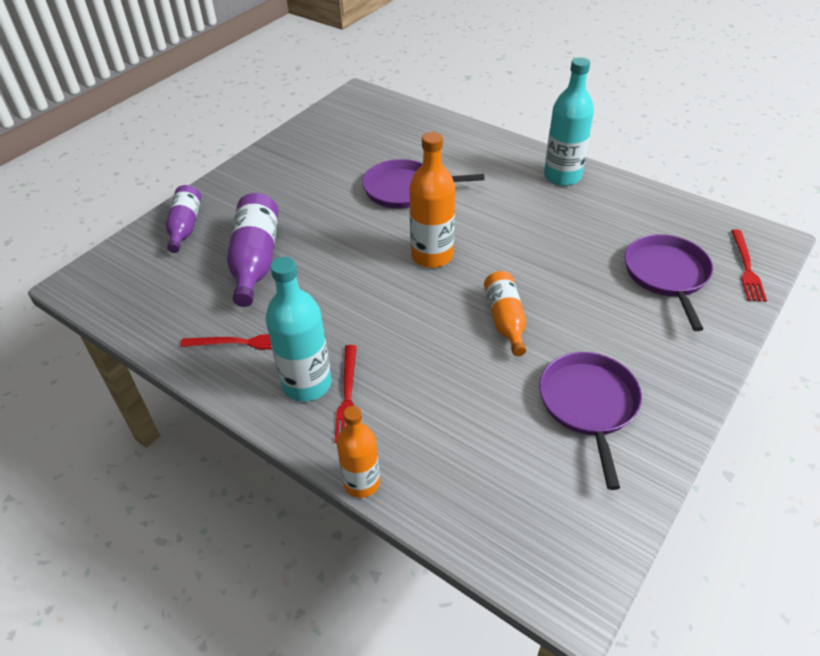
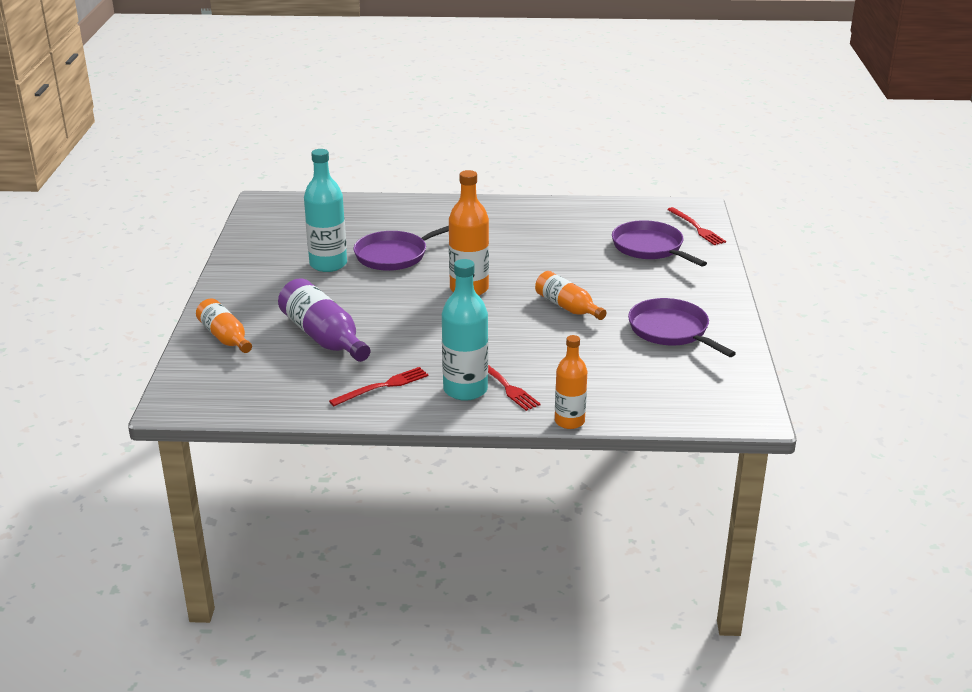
camera: 35 degrees left, 15 degrees down
(185, 227) = (225, 337): purple bottle -> orange bottle
(562, 176) = (513, 211): turquoise bottle -> turquoise bottle (328, 264)

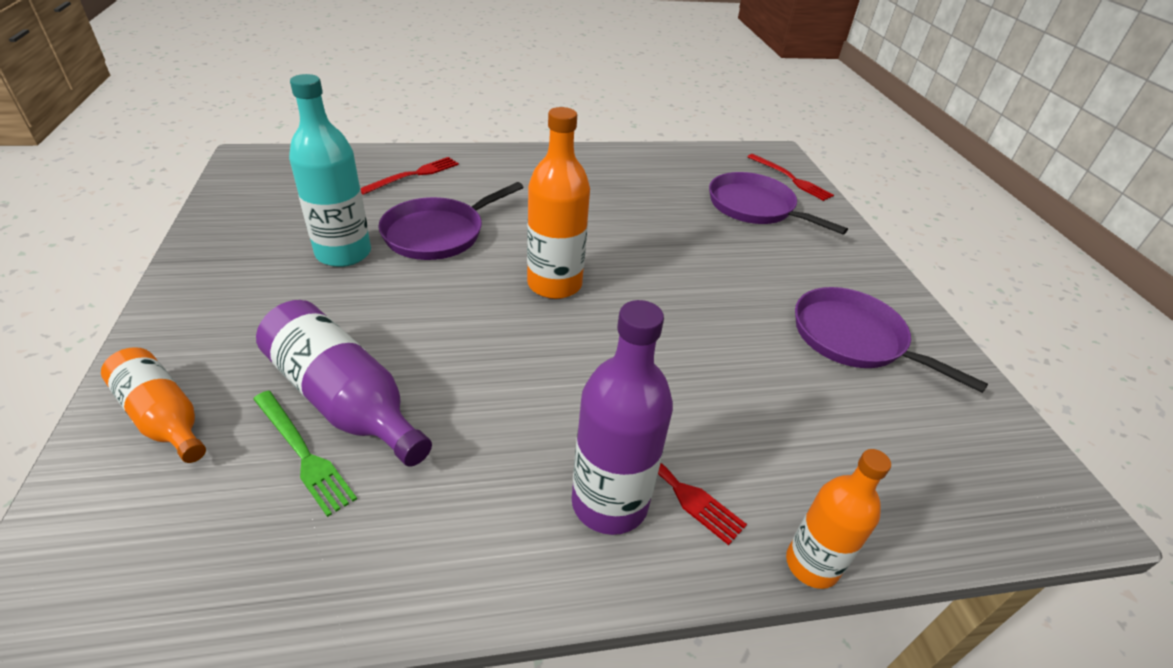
camera: 15 degrees left, 10 degrees up
(300, 357) = (303, 453): none -> green fork
(382, 386) = (462, 513): red fork -> red fork (413, 175)
(465, 390) = (609, 503): turquoise bottle -> purple bottle
(567, 307) = (699, 307): orange bottle -> none

